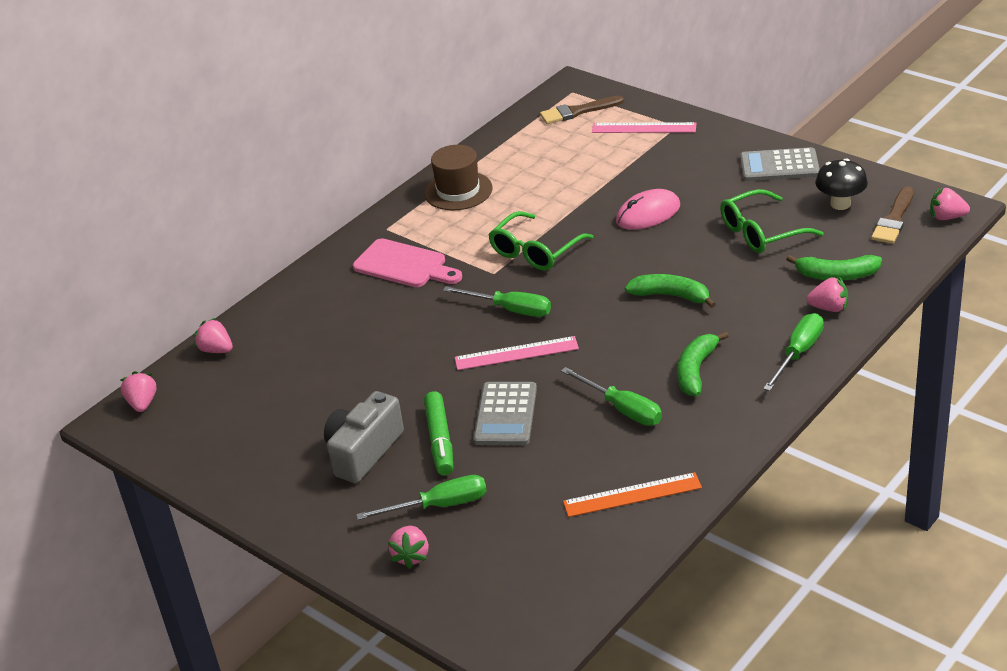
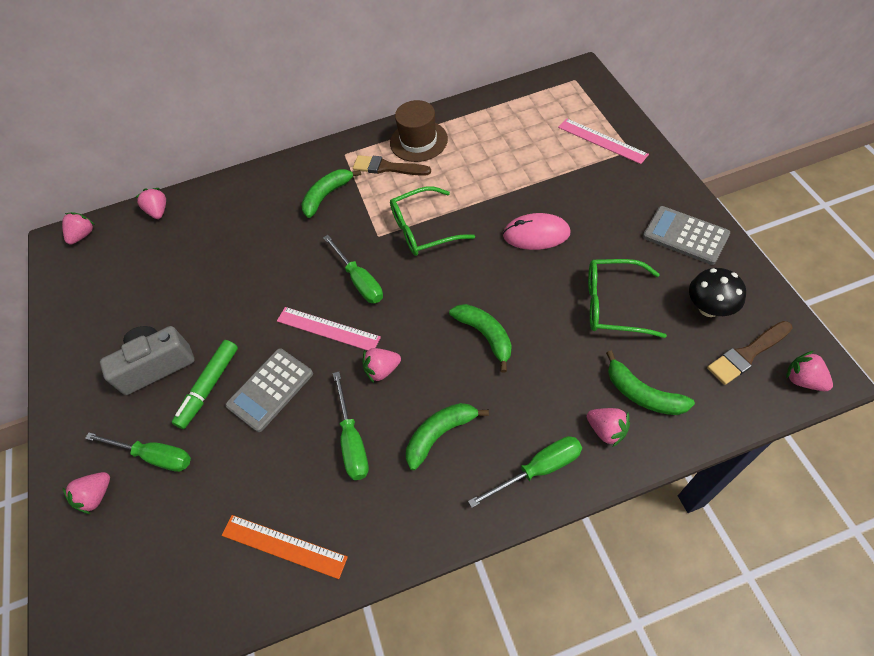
camera: 35 degrees right, 20 degrees up
(404, 265) = (327, 195): pink cutting board -> green banana
(578, 111) = (564, 101): brown brush -> brown brush (387, 167)
(600, 356) = (382, 370): none -> pink strawberry

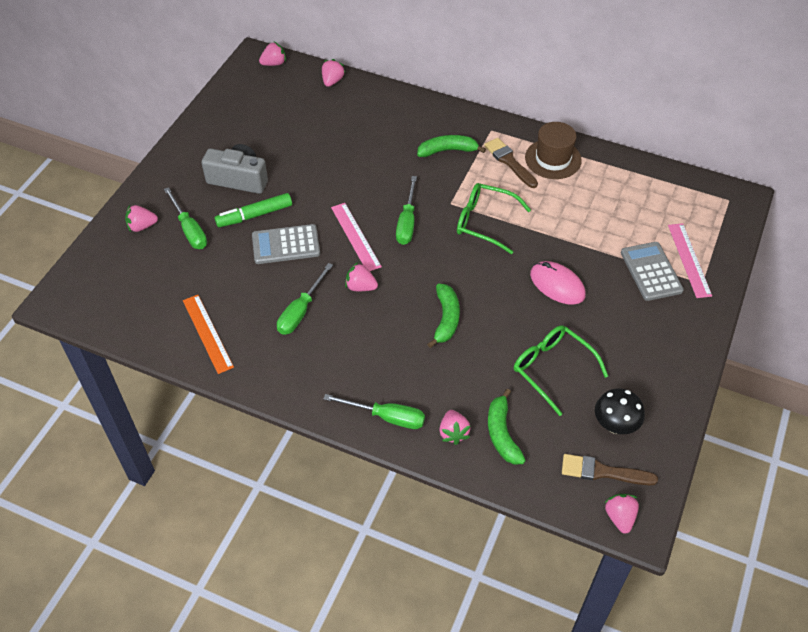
camera: 35 degrees right, 5 degrees down
(440, 434) = (353, 350): green banana -> none
(685, 235) = (663, 369): grey calculator -> grey calculator (651, 271)

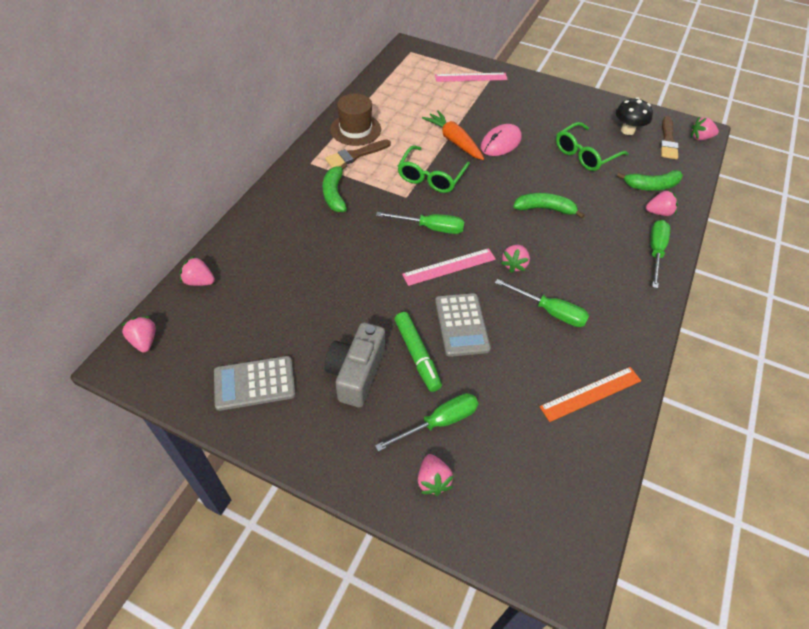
camera: 90 degrees left, 0 degrees up
(551, 241) = (454, 141): none -> orange carrot
(651, 271) = (483, 95): grey calculator -> grey calculator (254, 383)

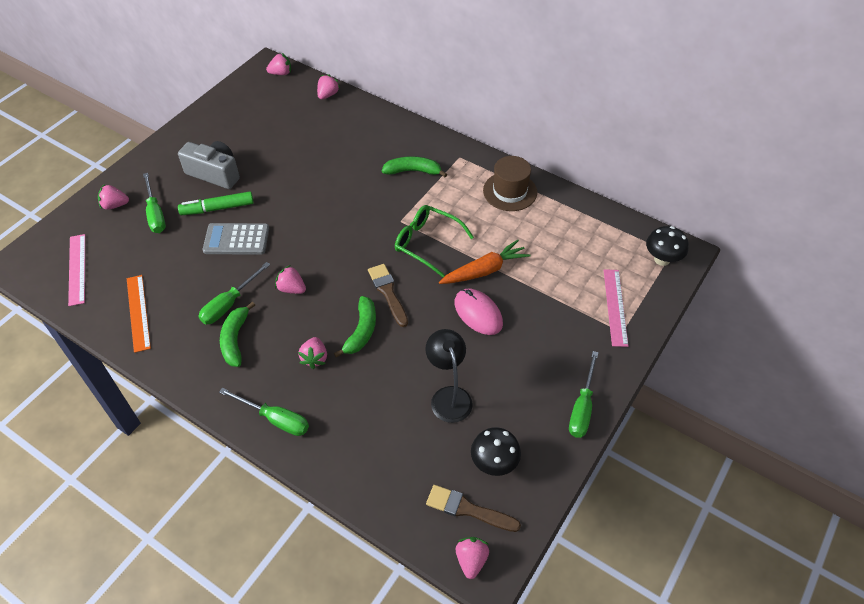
camera: 100 degrees right, 0 degrees up
(254, 383) = (226, 123): grey calculator -> none
(355, 155) = (467, 189): brown brush -> brown brush (388, 292)
(418, 55) = (662, 259): none -> black mushroom
(430, 228) = (354, 233): green screwdriver -> green screwdriver (582, 407)
(449, 266) = (302, 240): pink ruler -> pink ruler (77, 269)
(585, 154) = (448, 396): green glasses -> black lamp
(651, 186) = (380, 453): green banana -> green banana (235, 339)
(658, 212) = (333, 445): pink strawberry -> pink strawberry (314, 358)

